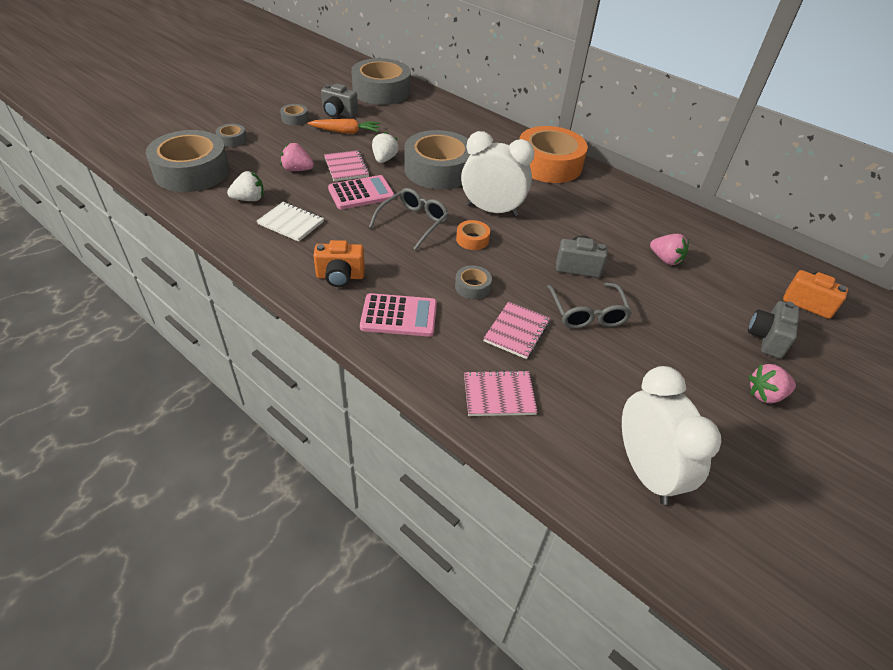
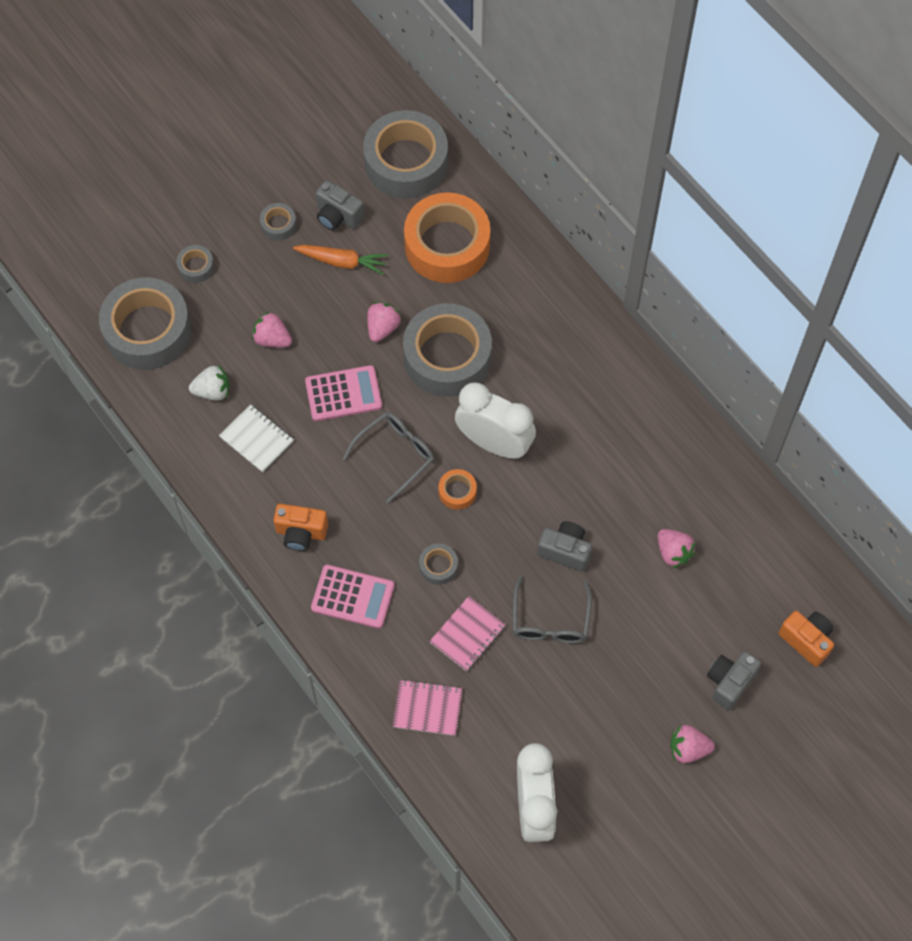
camera: 15 degrees right, 20 degrees up
(346, 167) = (332, 340): pink notebook -> none
(384, 159) = (382, 328): white strawberry -> pink strawberry
(549, 164) = (595, 359): orange tape -> orange tape (447, 245)

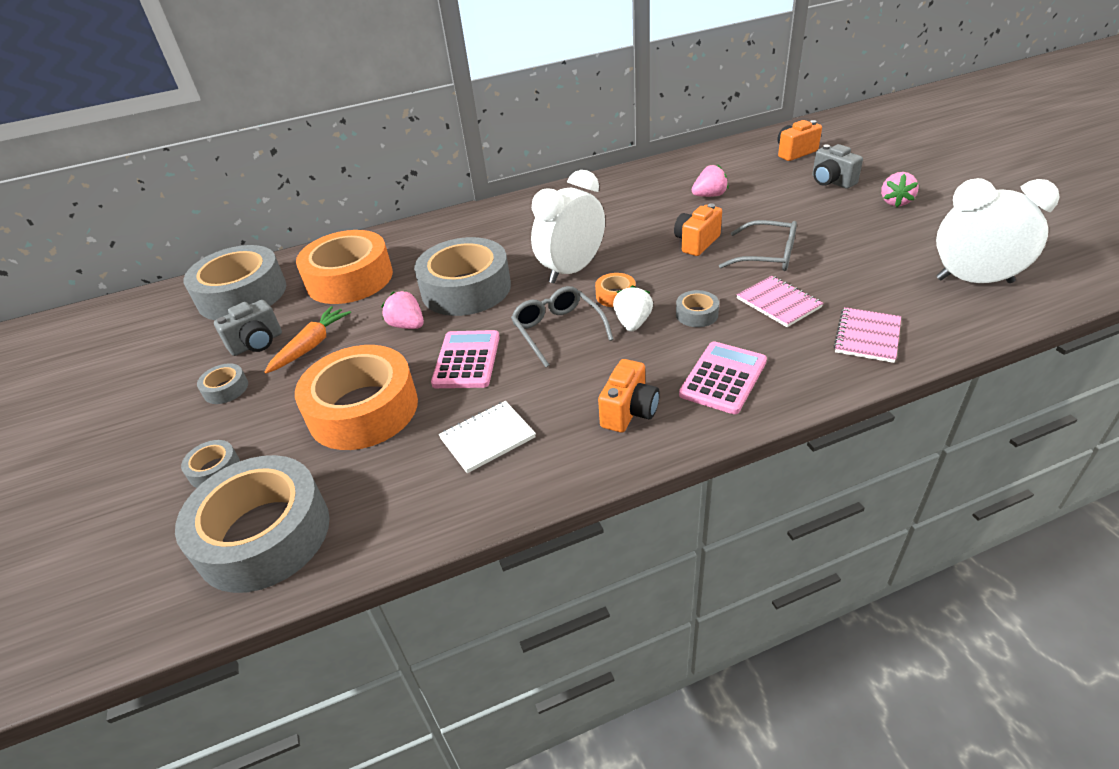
camera: 70 degrees left, 25 degrees down
(212, 391) = (397, 473): white strawberry -> white strawberry (633, 323)
(272, 339) = (363, 409): pink strawberry -> orange tape
(565, 551) = (696, 243): grey camera -> orange camera

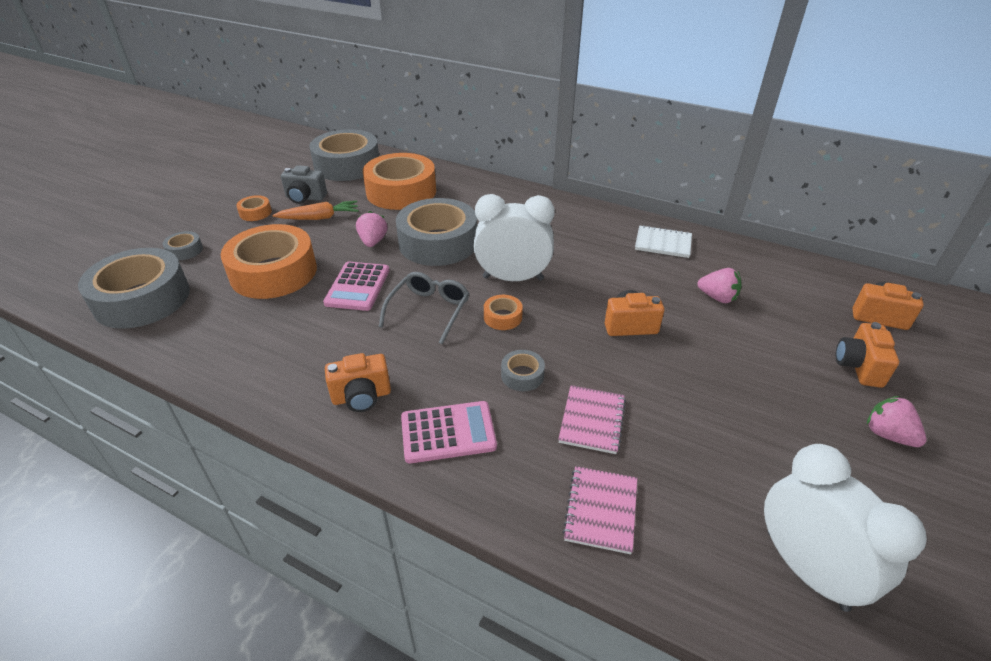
camera: 45 degrees right, 0 degrees up
(226, 389) = (255, 213): grey tape -> orange tape
(467, 360) = (357, 287): pink calculator -> pink calculator turned 135 degrees clockwise
(487, 438) = (282, 340): white notebook -> white notebook (663, 243)
(633, 323) = (475, 344): white strawberry -> none
(767, 256) = (661, 380): grey glasses -> none
(831, 182) = (858, 367): grey camera -> orange camera
(867, 336) = (601, 510): pink notebook -> pink notebook turned 60 degrees counterclockwise
(895, 202) = (887, 435): pink strawberry -> pink strawberry turned 75 degrees clockwise

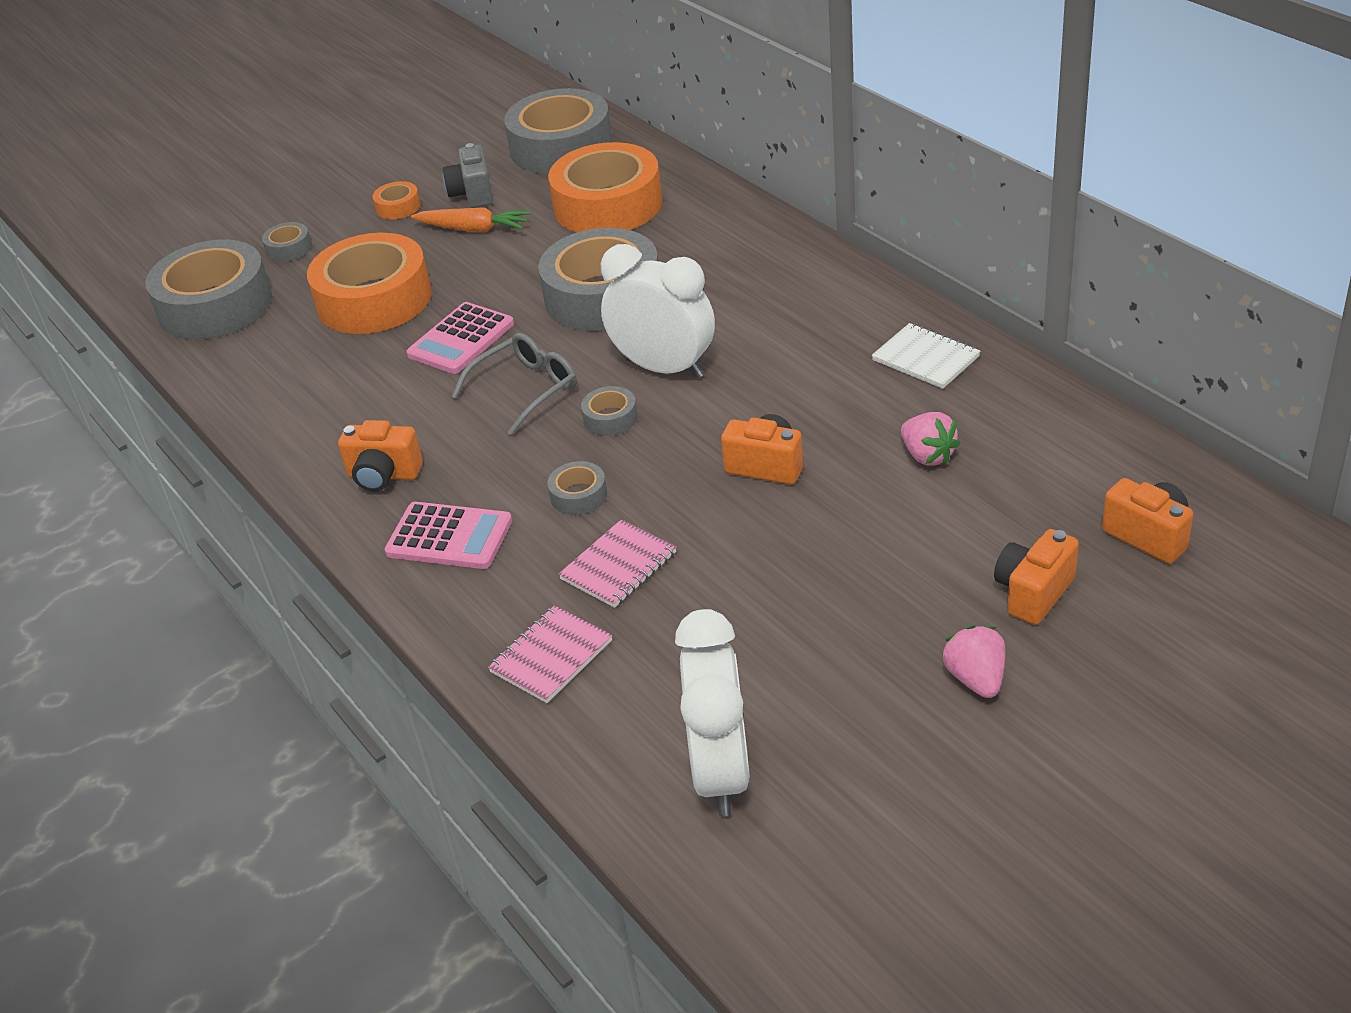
camera: 30 degrees right, 0 degrees up
(305, 198) = (473, 194): grey camera -> grey camera turned 45 degrees clockwise
(373, 241) = (519, 278): pink strawberry -> none
(502, 317) = (610, 418): orange tape -> grey tape

